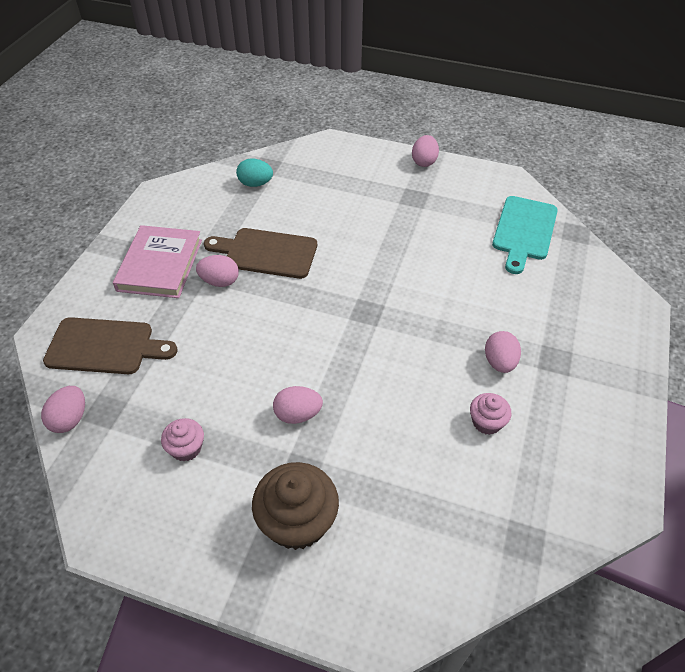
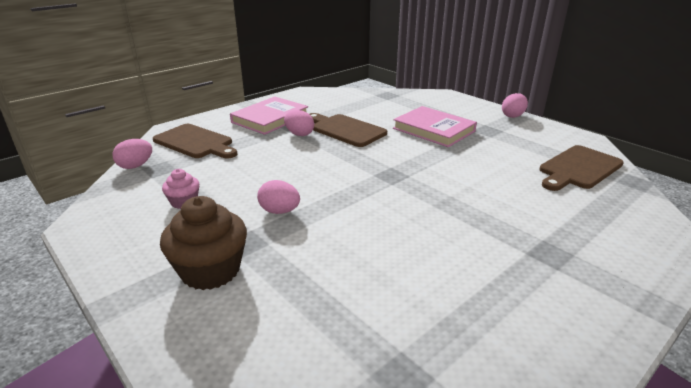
camera: 30 degrees right, 20 degrees down
(255, 184) = (371, 100): turquoise egg -> none
(360, 217) = (433, 130): none -> pink book
(486, 422) = (439, 271): pink cupcake -> none
(499, 362) = (487, 237): pink egg -> none
(524, 231) = (579, 168): turquoise cutting board -> brown cutting board

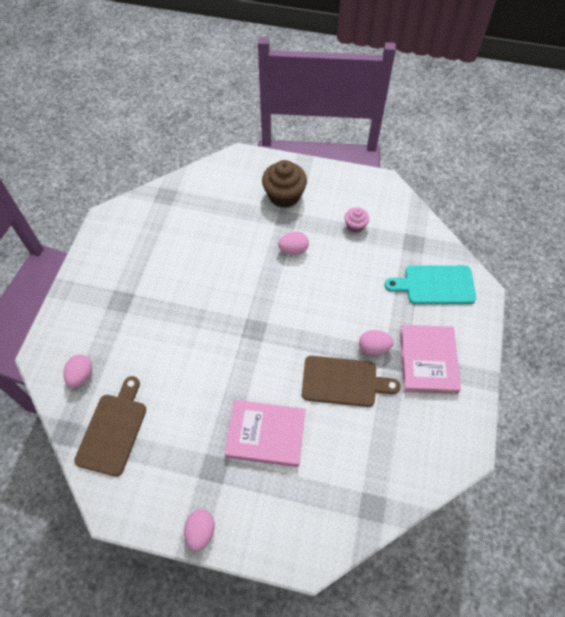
camera: 145 degrees right, 30 degrees up
(135, 166) = (432, 236): pink egg -> pink egg (81, 376)
(195, 142) = (435, 285): brown cutting board -> turquoise cutting board

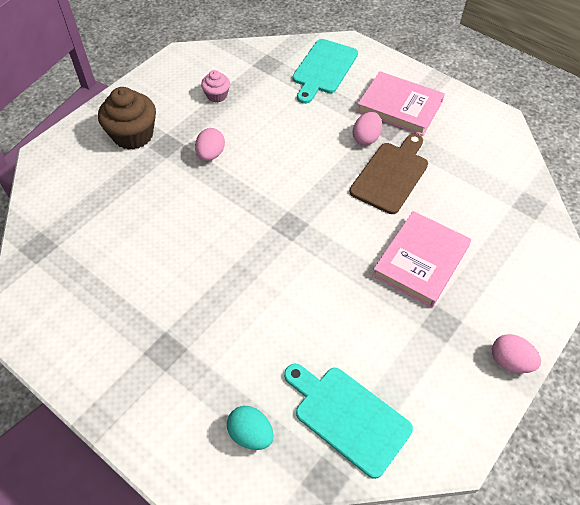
camera: 65 degrees left, 5 degrees down
(81, 376) = (251, 434): pink egg -> turquoise egg
(113, 430) = (348, 417): brown cutting board -> turquoise cutting board

